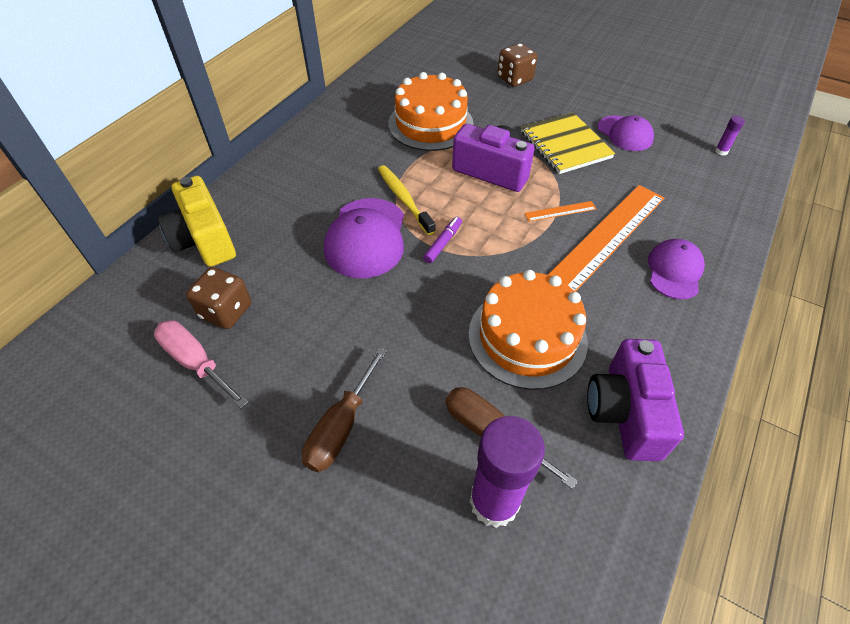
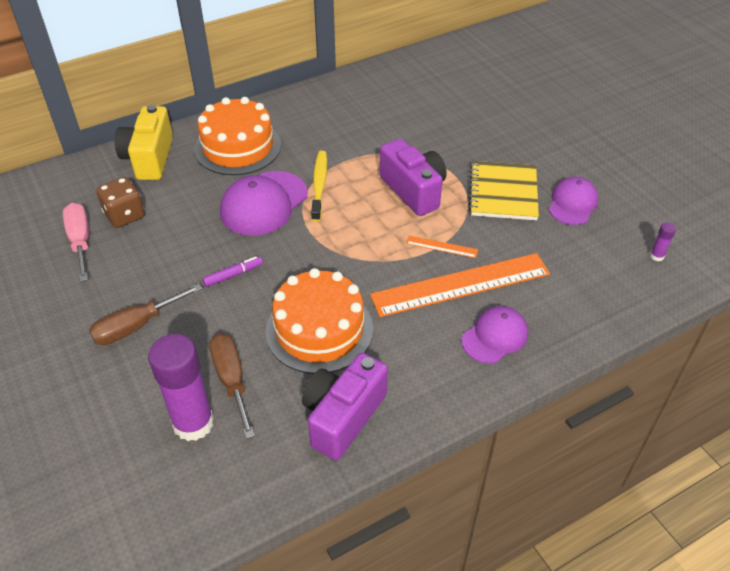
camera: 30 degrees right, 5 degrees down
(430, 124) = (398, 130): orange cake -> orange cake (238, 147)
(443, 243) = (319, 232): purple marker -> purple marker (233, 275)
(514, 79) = (514, 115): brown dice -> none
(625, 134) = (572, 203): purple cap -> purple cap turned 150 degrees counterclockwise

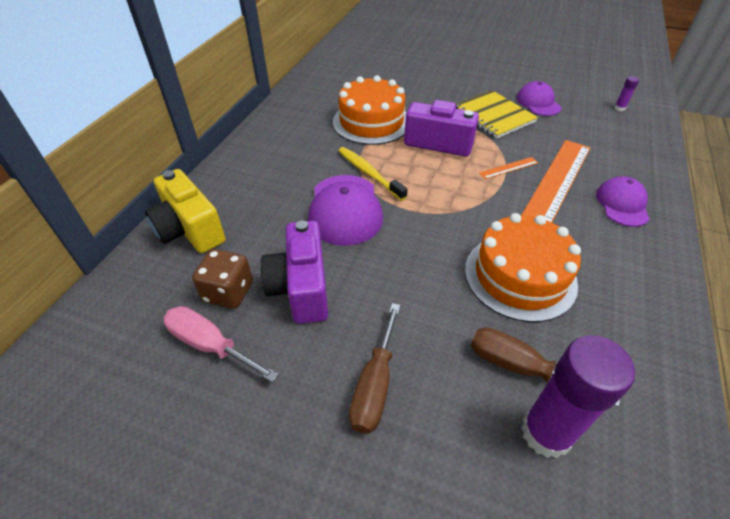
camera: 40 degrees left, 0 degrees up
(233, 275) = (398, 279): purple marker -> none
(238, 147) = (264, 179): orange cake -> orange cake (371, 122)
(342, 416) = (630, 329): purple camera -> purple camera (301, 287)

